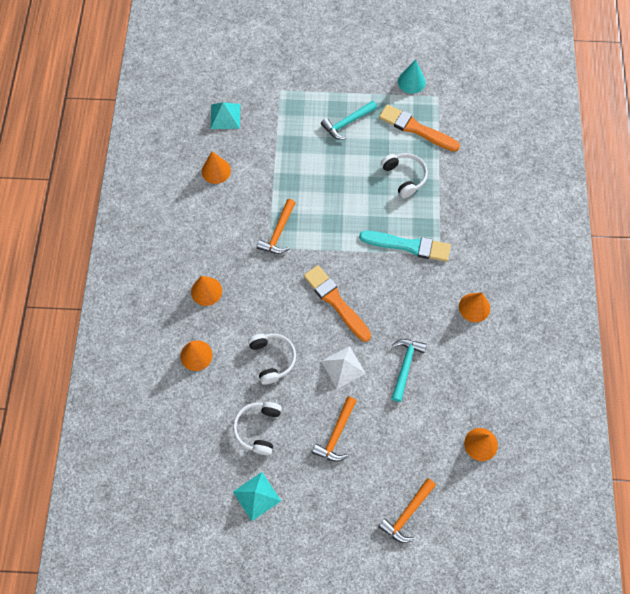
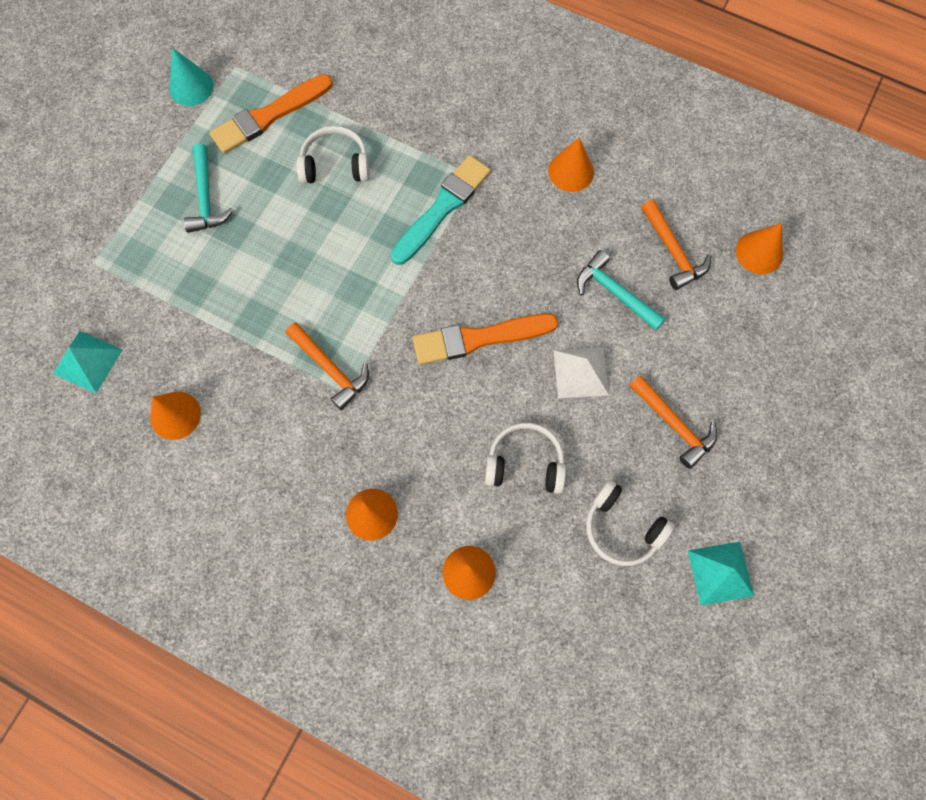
camera: 65 degrees left, 5 degrees up
(407, 514) = (818, 384): orange hammer -> orange hammer (673, 251)

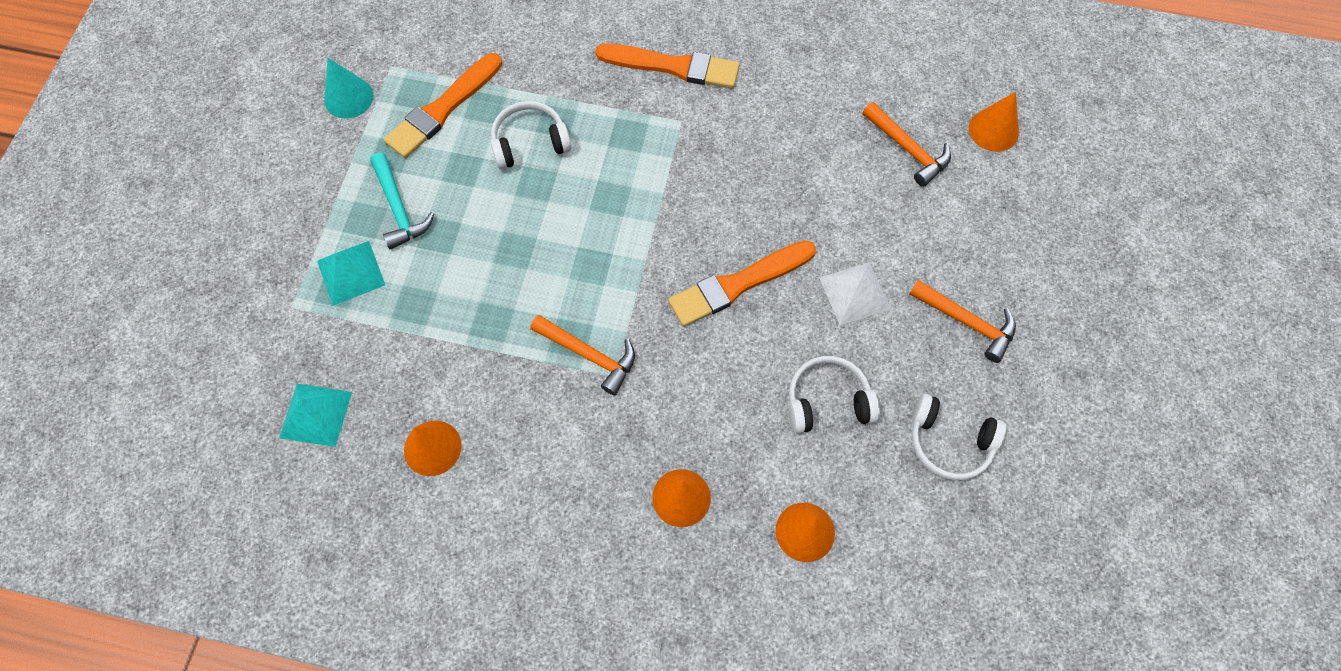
camera: 15 degrees left, 5 degrees down
(442, 208) = (657, 161): turquoise brush -> none
(483, 123) = (673, 66): none -> orange brush
(571, 171) = (779, 94): orange cone -> none
(614, 292) = (862, 204): turquoise hammer -> none
(720, 573) = (1064, 461): turquoise pyramid -> turquoise pyramid (351, 273)

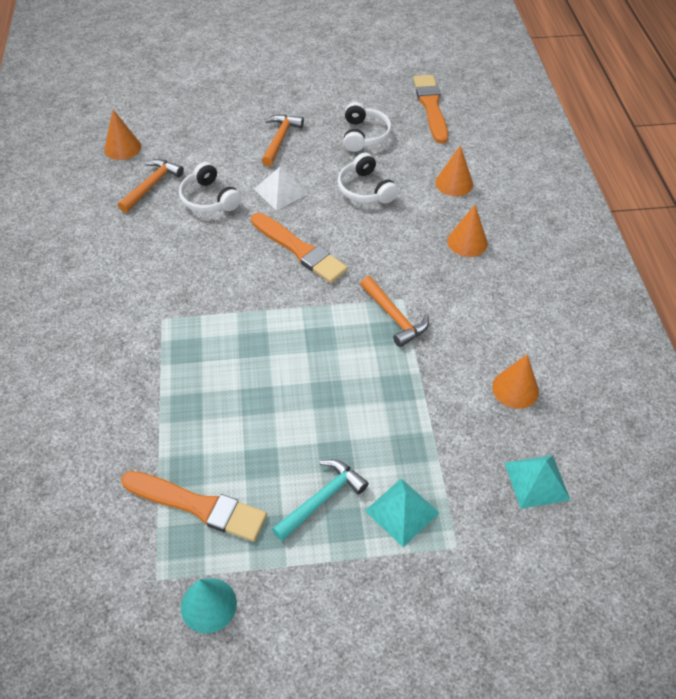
camera: 110 degrees left, 15 degrees down
(530, 142) = (216, 419): white headphones -> white headphones (209, 199)
(589, 355) = (394, 317): orange hammer -> orange hammer turned 135 degrees clockwise
(673, 66) = (104, 339): orange brush -> orange brush (431, 107)

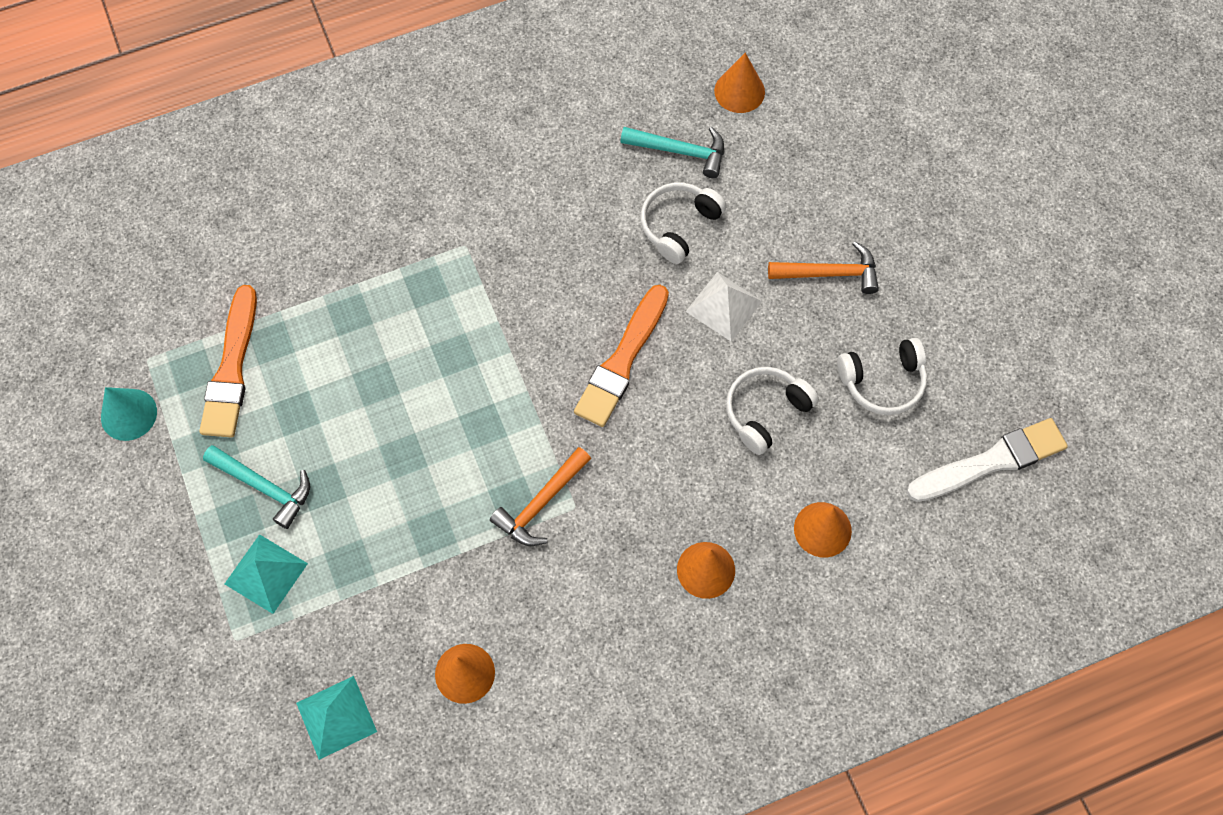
camera: 75 degrees right, 15 degrees up
(152, 185) = (680, 151): orange hammer -> turquoise hammer
(431, 107) = (991, 461): orange brush -> white brush

